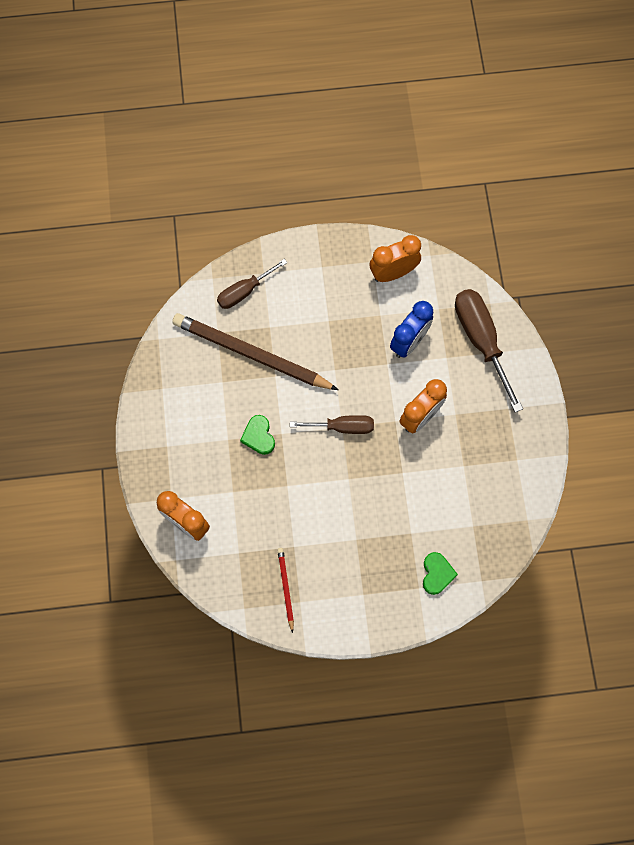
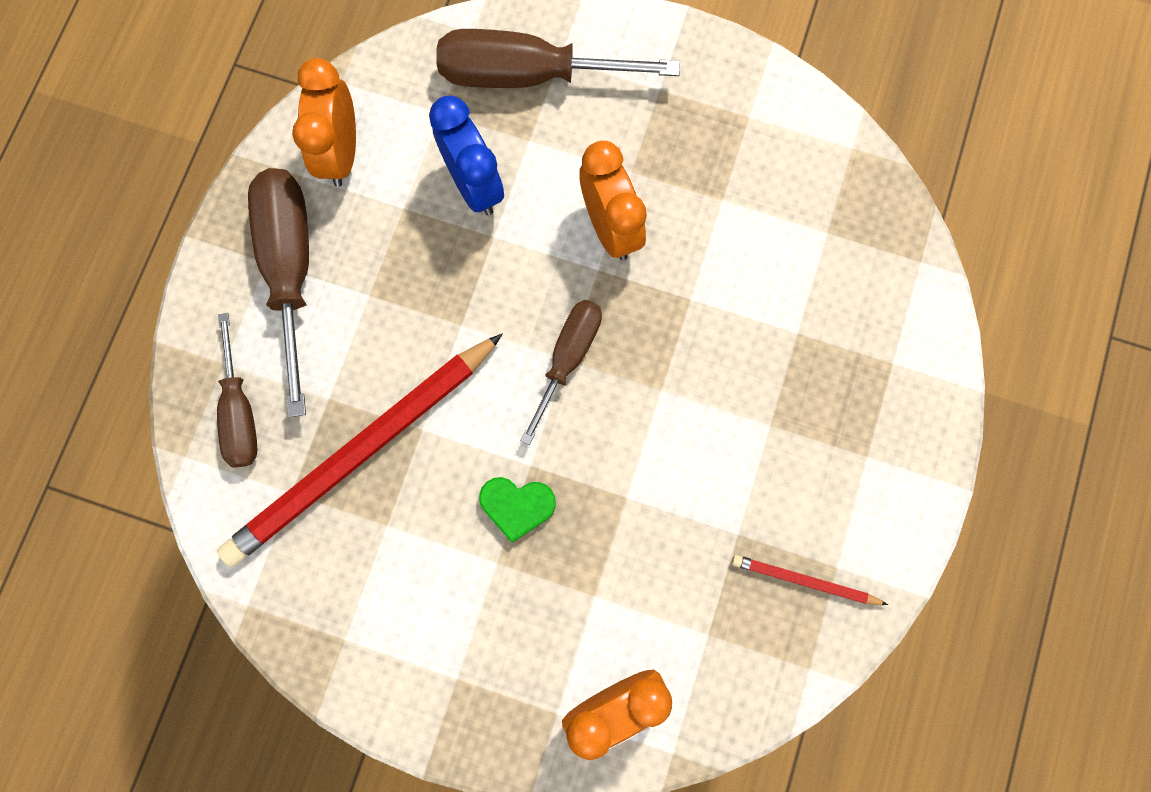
camera: 65 degrees left, 5 degrees up
(252, 354) = (362, 451): brown pencil -> red pencil
(323, 279) = (291, 269): none -> brown screwdriver
(437, 574) = (882, 324): green heart -> none

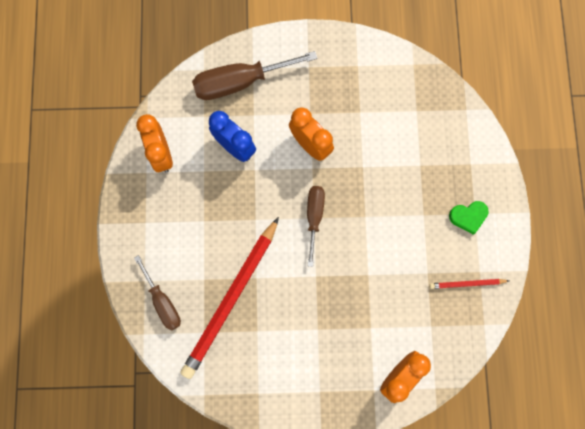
camera: 20 degrees left, 0 degrees up
(291, 269) = (159, 222): brown screwdriver -> none
(517, 506) = (317, 298): green heart -> green heart (468, 217)

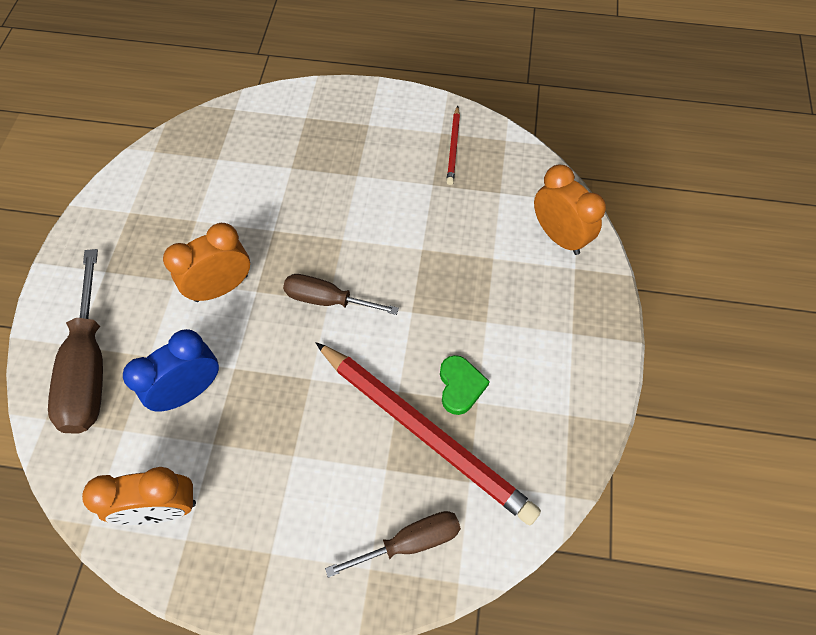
camera: 80 degrees left, 15 degrees down
(468, 217) = (371, 131): green heart -> green heart (460, 386)

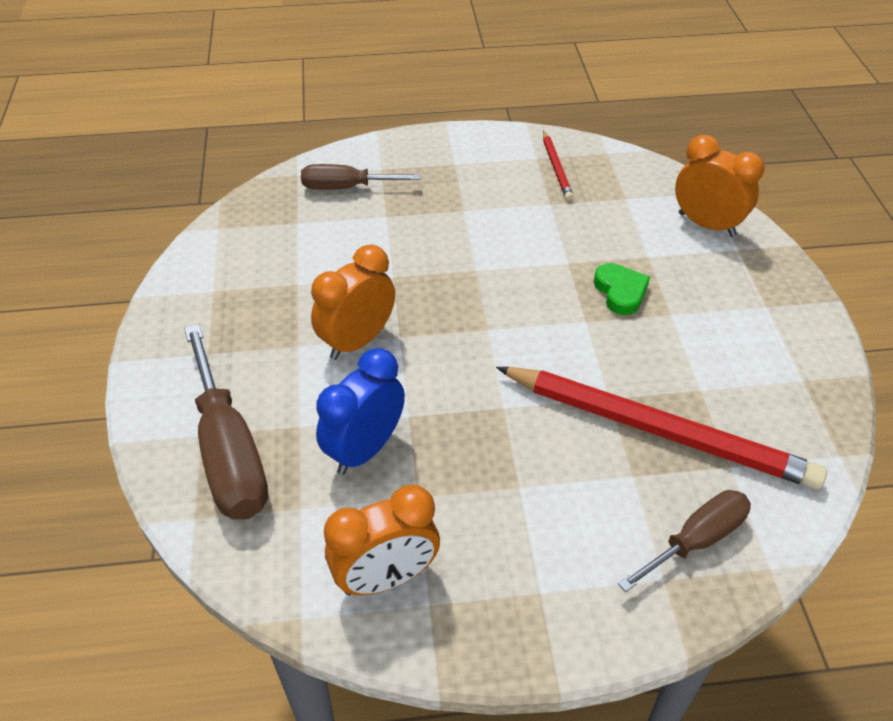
camera: 15 degrees left, 15 degrees down
(327, 300) = (486, 328): brown screwdriver -> brown screwdriver (346, 187)
(460, 386) = (674, 378): green heart -> green heart (620, 292)

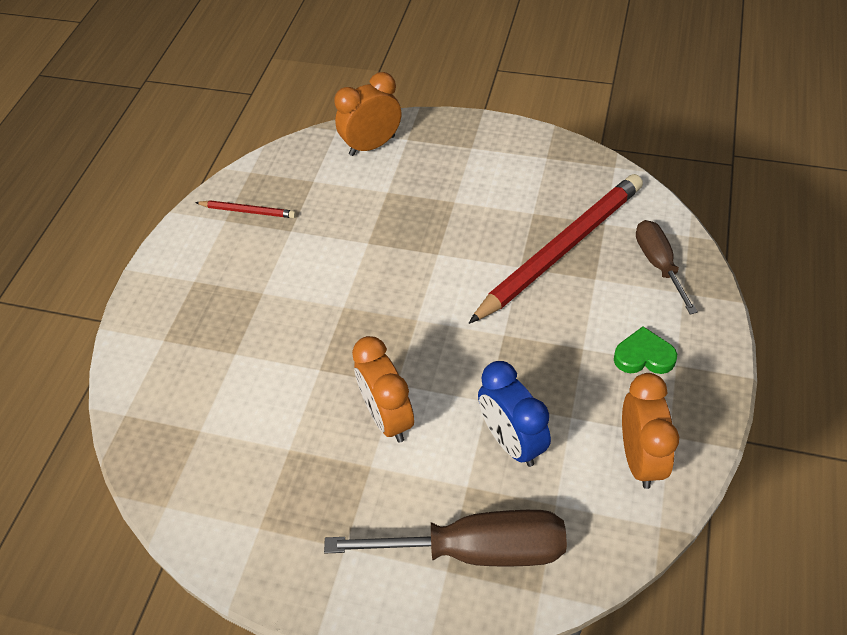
camera: 65 degrees left, 5 degrees up
(346, 187) = (173, 376): brown screwdriver -> none
(620, 292) = (417, 222): green heart -> green heart (643, 356)

